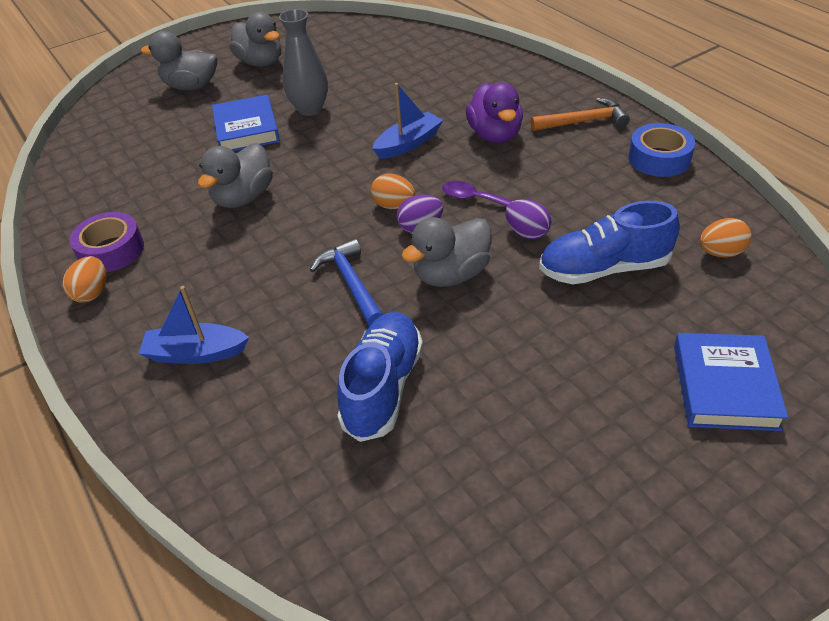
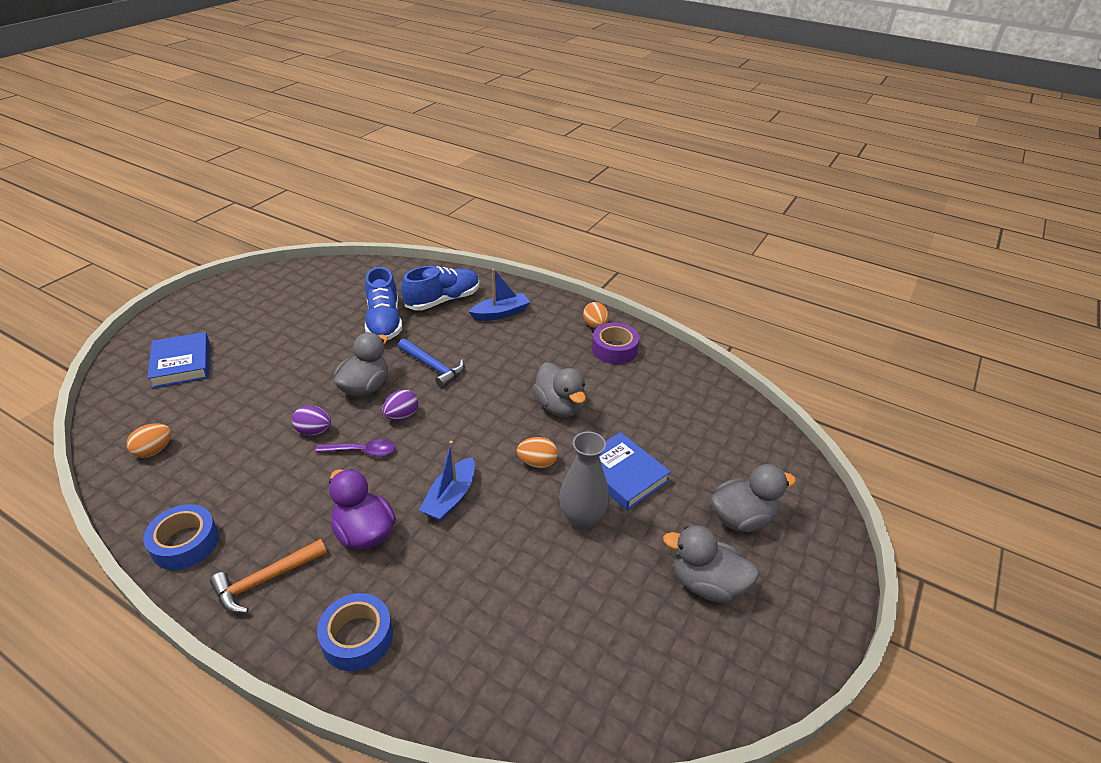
camera: 150 degrees right, 5 degrees down
(243, 198) = (559, 406): grey duck -> grey duck turned 150 degrees clockwise
(394, 206) = (432, 429): orange egg -> orange egg (537, 463)
(516, 81) = (357, 637): none -> blue tape
(604, 268) = (251, 417): blue shoe -> blue shoe (443, 300)

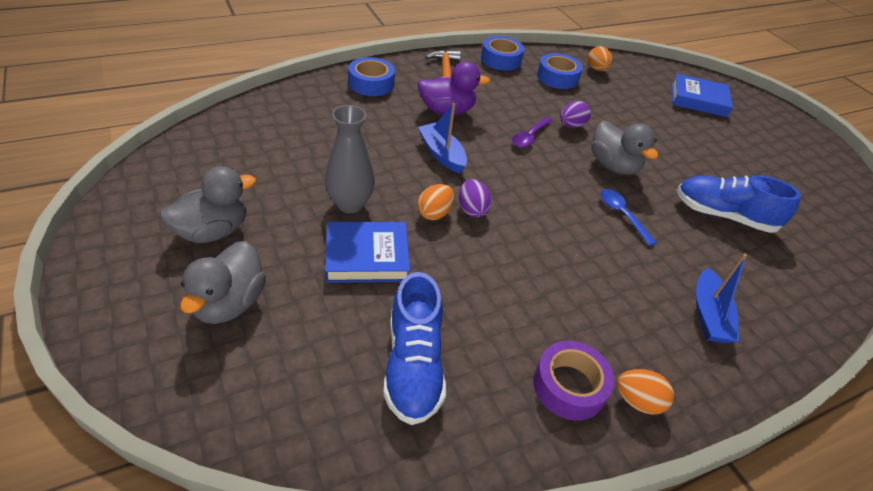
camera: 120 degrees right, 5 degrees up
(203, 475) = (557, 77): none -> blue tape
(401, 416) = (559, 169): purple egg -> purple egg (472, 209)
(433, 367) = (622, 215): blue hammer -> blue spoon
(443, 300) = (758, 277): blue shoe -> blue shoe (413, 365)
(559, 406) = (496, 269): grey duck -> none

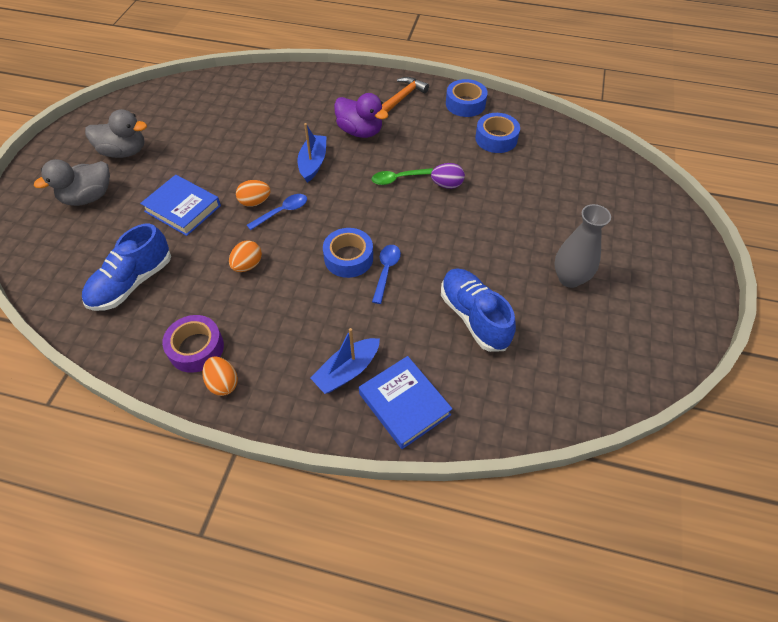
camera: 45 degrees right, 10 degrees up
(350, 204) = (212, 171): grey vase -> grey vase (569, 278)
(371, 83) = (331, 88): blue tape -> blue tape (348, 258)
(472, 209) = (282, 212): purple egg -> blue spoon
(530, 137) = (398, 179): purple spoon -> green spoon
(596, 69) = (548, 145): orange egg -> orange egg (247, 265)
(613, 166) = (435, 232): grey duck -> none
(698, 99) = (616, 214): blue book -> blue book (404, 404)

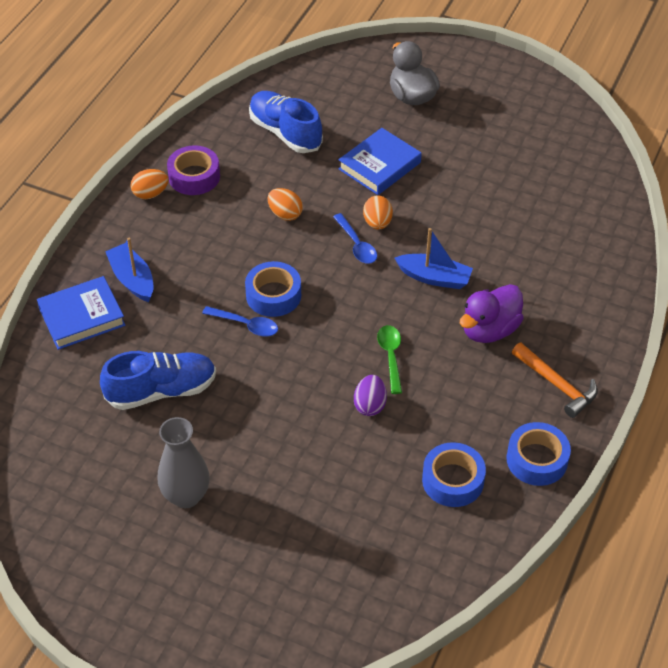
camera: 100 degrees right, 5 degrees down
(124, 152) = (481, 118): grey duck -> none

